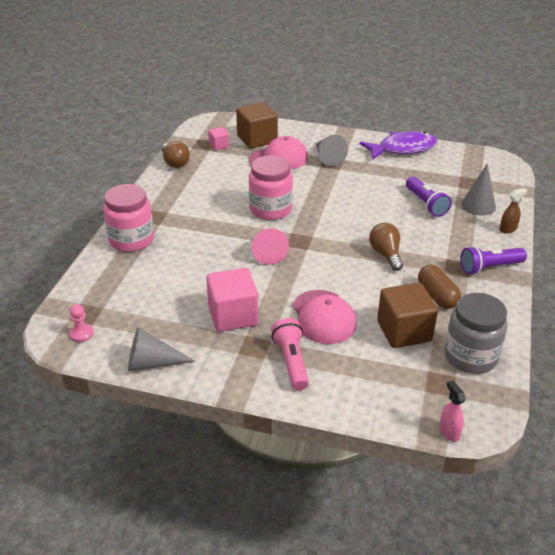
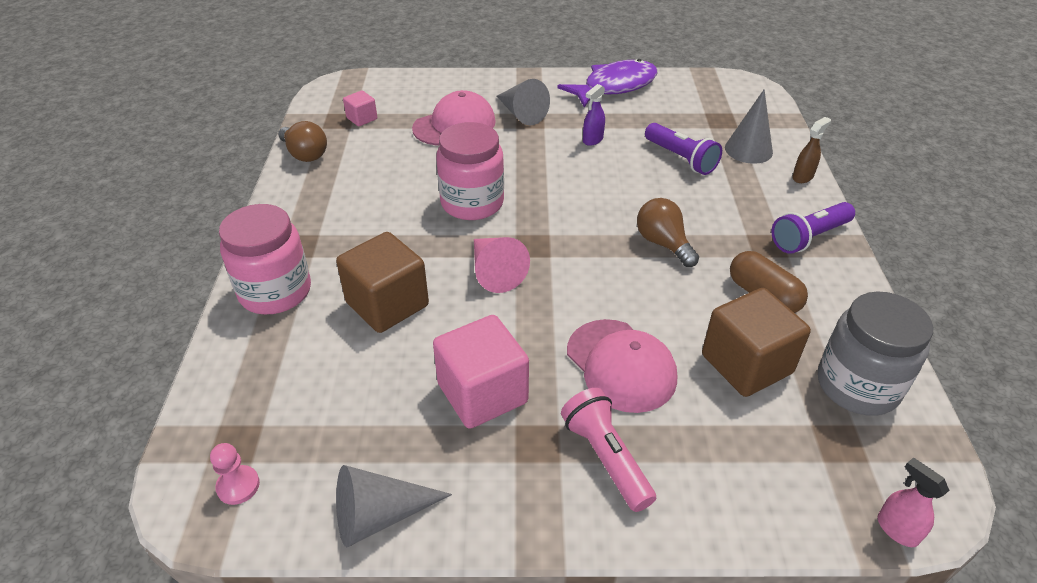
camera: 15 degrees left, 5 degrees up
(257, 139) = (413, 101): brown cube -> brown cube (387, 304)
(369, 182) = (592, 140): none -> purple spray bottle

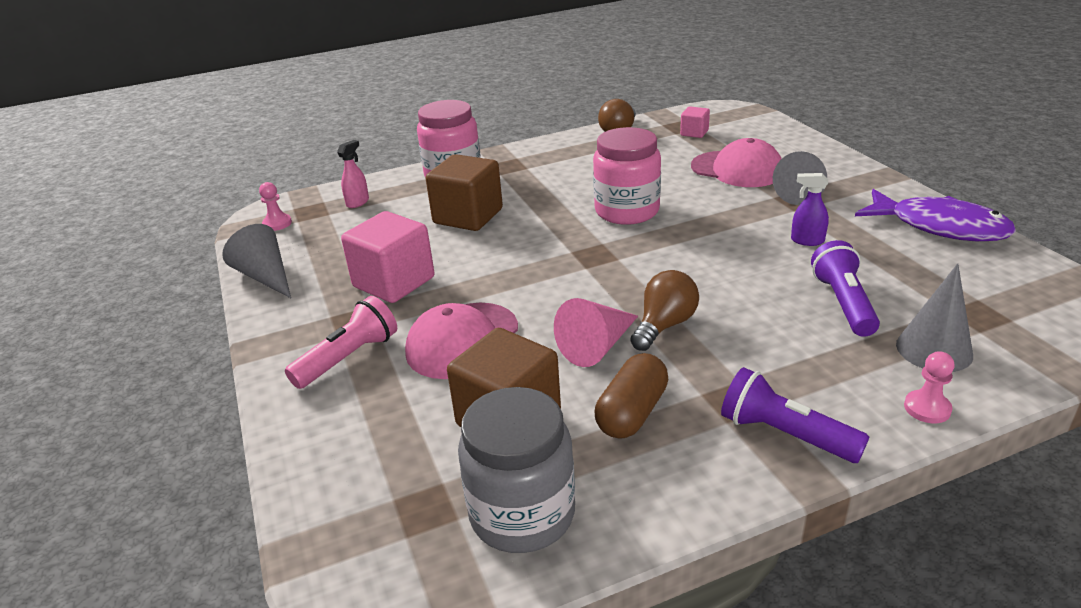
camera: 70 degrees right, 10 degrees down
(494, 272) = (541, 247): pink cone -> pink cone (597, 346)
(681, 159) = (843, 303): purple flashlight -> purple flashlight turned 150 degrees clockwise
(802, 177) = (927, 408): brown spray bottle -> pink pawn
(896, 529) = (315, 569): pink spray bottle -> pink spray bottle (358, 202)

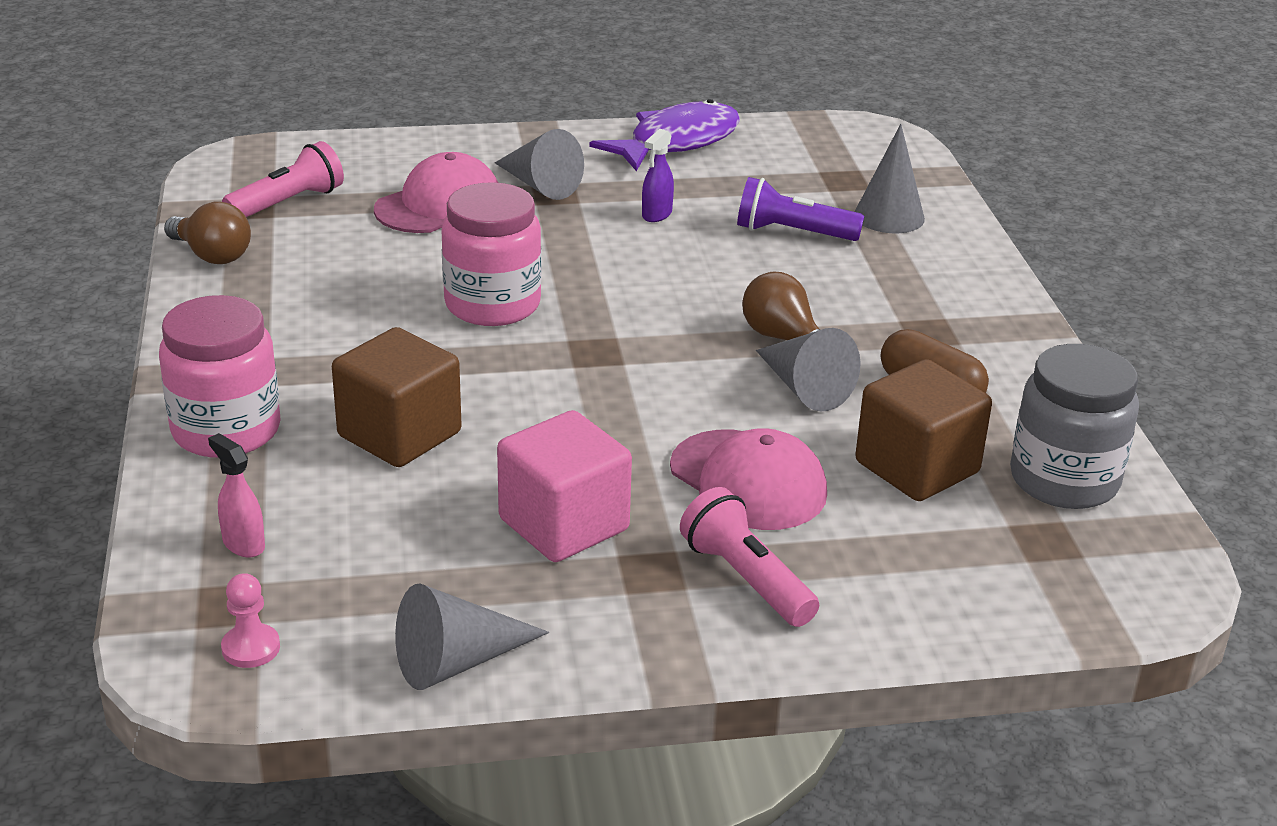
camera: 80 degrees left, 0 degrees up
(597, 346) = (804, 388): pink cone -> grey cone
(694, 133) = (288, 203): pink cube -> pink flashlight
(784, 434) = (986, 319): purple flashlight -> none
(927, 408) = (970, 246): pink pawn -> none

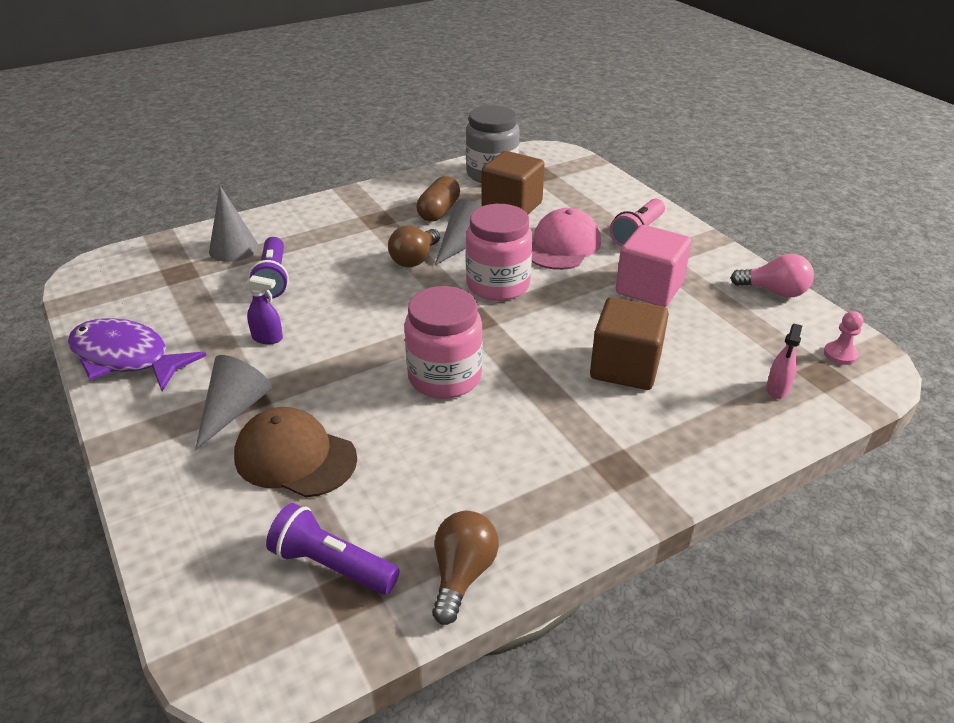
camera: 110 degrees left, 5 degrees up
(226, 430) = (689, 444): pink jar -> pink jar (498, 285)
(288, 203) = (331, 565): pink flashlight -> purple flashlight
(439, 205) = (295, 457): pink cap -> brown cap
(456, 662) = (774, 291): grey cone -> pink light bulb

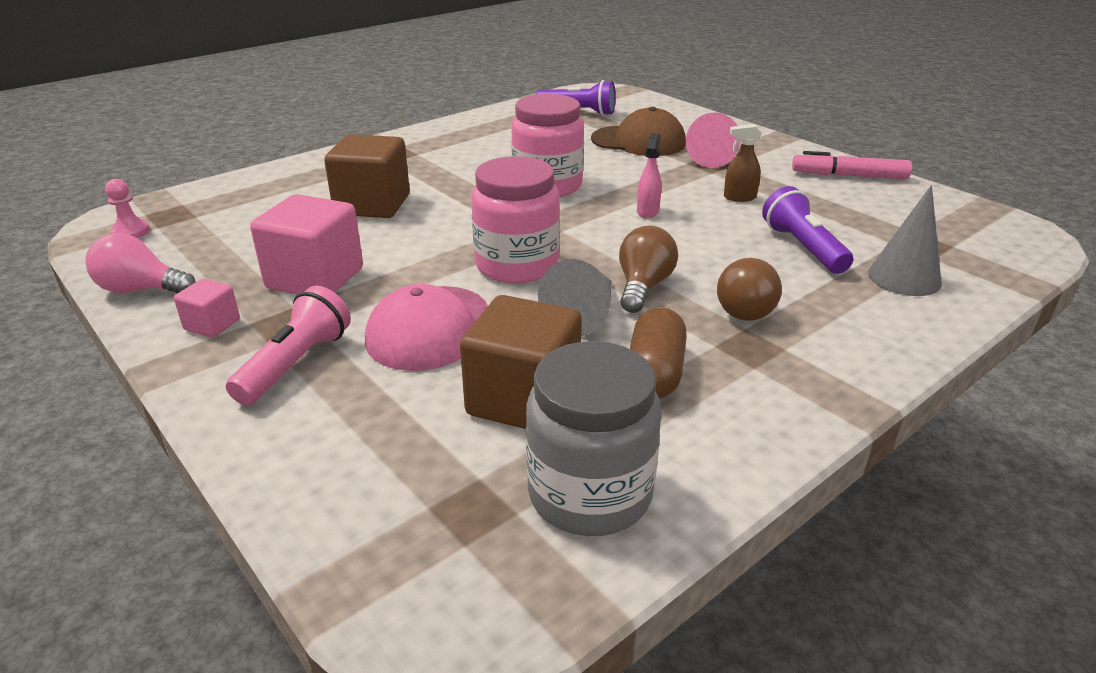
camera: 170 degrees right, 5 degrees down
(126, 358) = (849, 176): purple fish -> pink marker
(234, 410) = (711, 157): grey cone -> pink cone
(268, 338) = (739, 197): purple spray bottle -> brown spray bottle
(462, 574) = (500, 114): brown light bulb -> brown light bulb (743, 308)
(703, 260) = (212, 325): none -> pink cube
(777, 389) = (228, 201): pink spray bottle -> pink spray bottle (647, 211)

